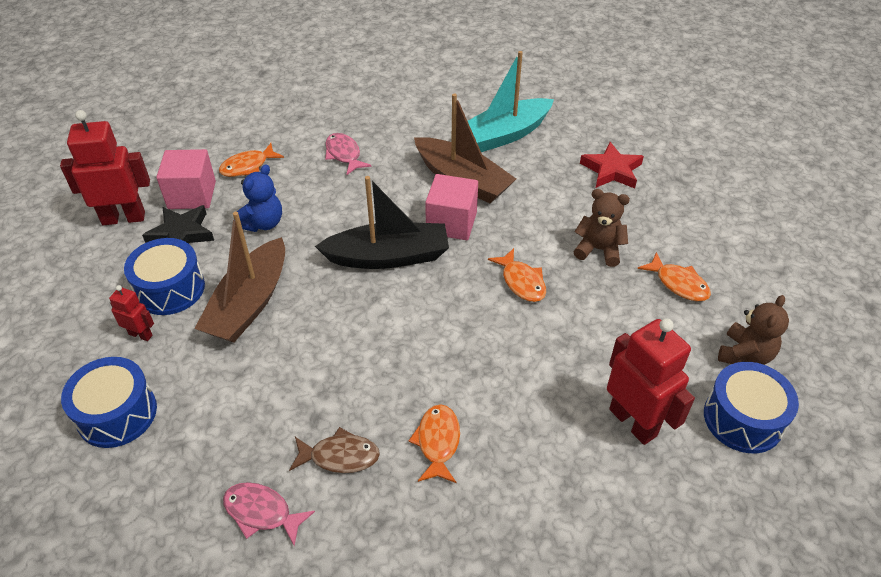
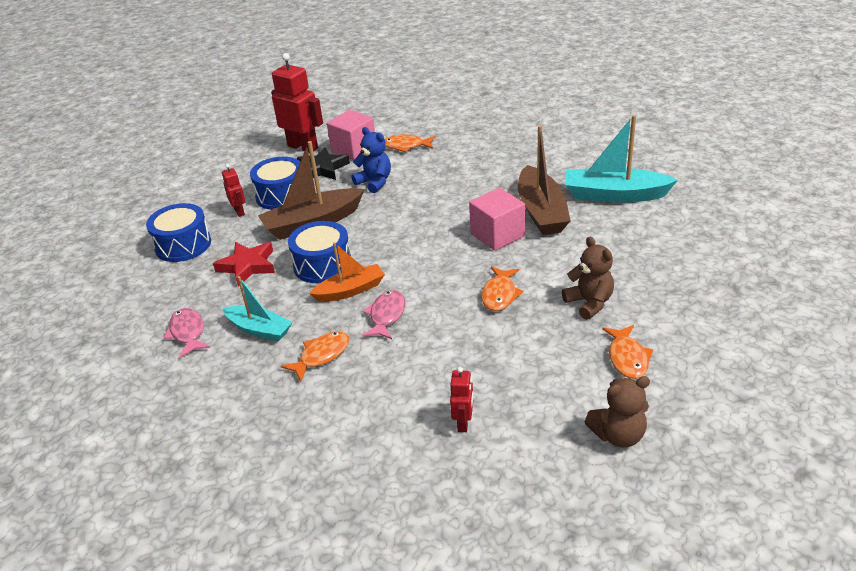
camera: 45 degrees right, 10 degrees down
(263, 223) = (374, 182): blue teddy bear -> blue teddy bear turned 120 degrees counterclockwise
(340, 456) = (259, 329): brown fish -> turquoise boat
(344, 154) = (476, 162): pink fish -> pink fish (386, 315)
(382, 356) = (350, 290): none -> orange boat
(388, 257) = (427, 236): black boat -> none
(611, 170) = (677, 255): red star -> red star (247, 266)
(633, 422) = (463, 423): red robot -> red robot, size x0.50
(743, 419) = (554, 474): blue drum -> blue drum (322, 265)

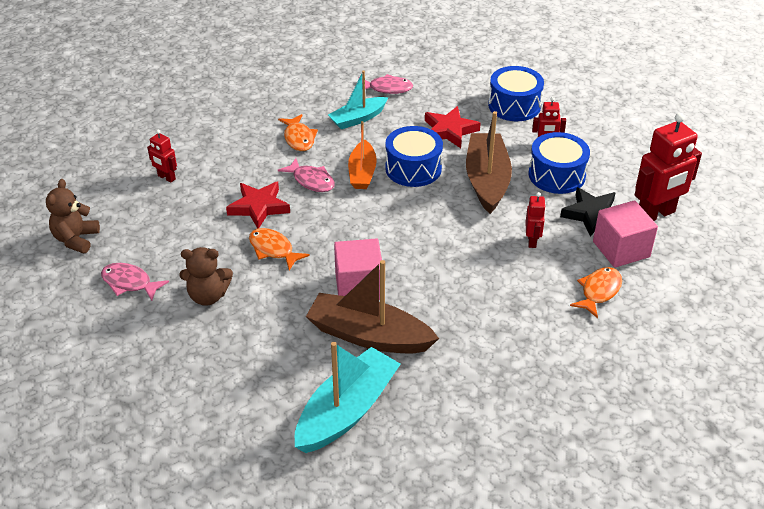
camera: 115 degrees right, 5 degrees up
(374, 182) = (532, 241): blue teddy bear -> red robot
(452, 330) = (259, 207): none -> red star
(627, 358) = (129, 283): orange fish -> pink fish

